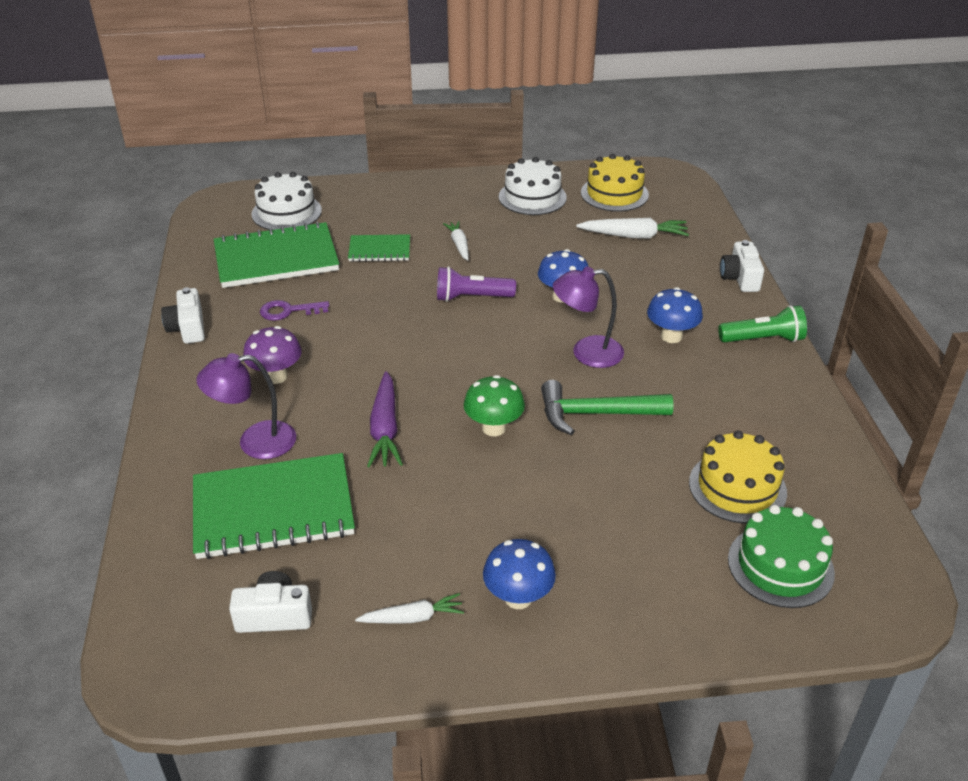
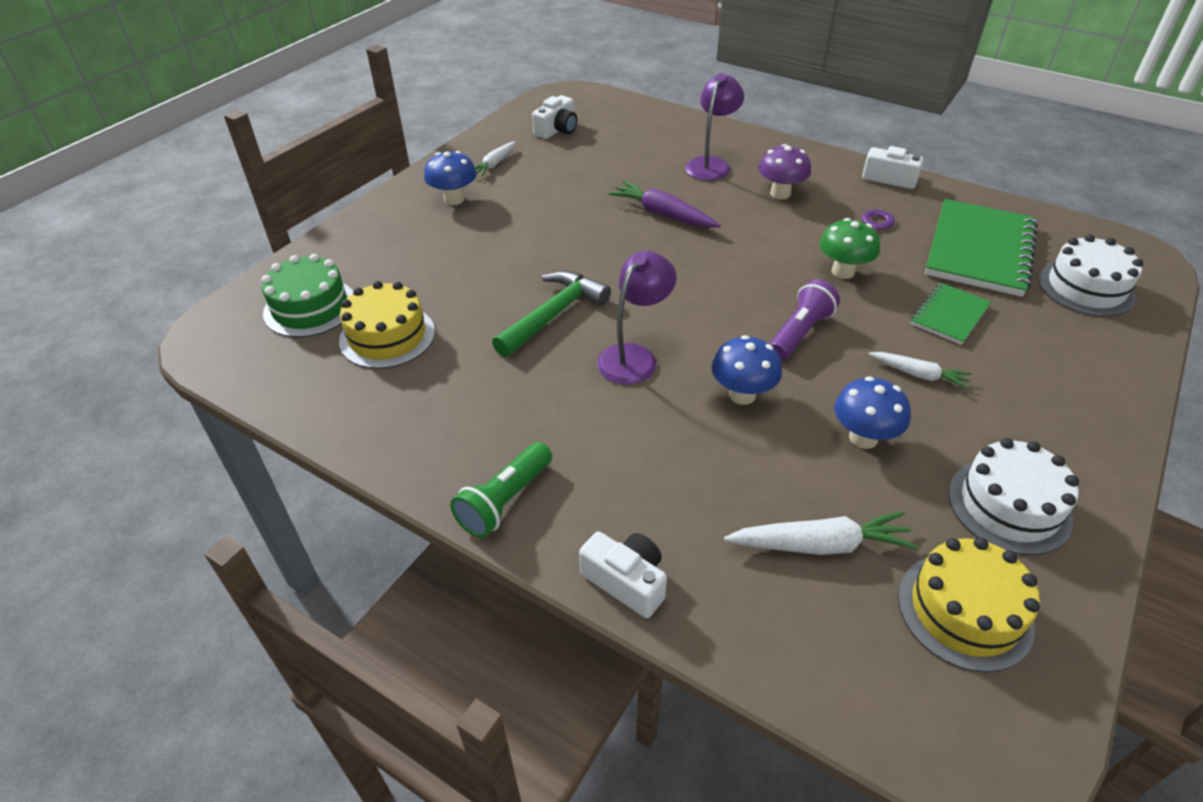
camera: 130 degrees right, 5 degrees up
(273, 509) = (638, 152): green notebook -> none
(494, 428) = (603, 258): green mushroom -> green mushroom (843, 271)
(634, 236) = (820, 544): white carrot -> white carrot turned 135 degrees counterclockwise
(671, 336) = (592, 430): blue mushroom -> blue mushroom (863, 438)

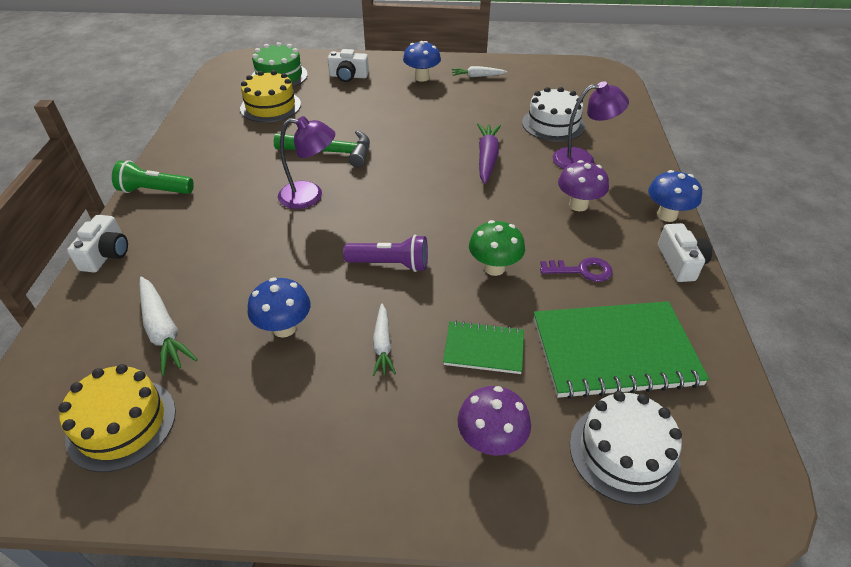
camera: 60 degrees right, 0 degrees up
(557, 130) = (549, 83): white camera -> white camera (348, 76)
(742, 395) = (298, 254): blue mushroom -> blue mushroom (666, 215)
(1009, 506) = (245, 434): white cake -> white cake (553, 124)
(1058, 349) = (491, 441): none -> purple mushroom

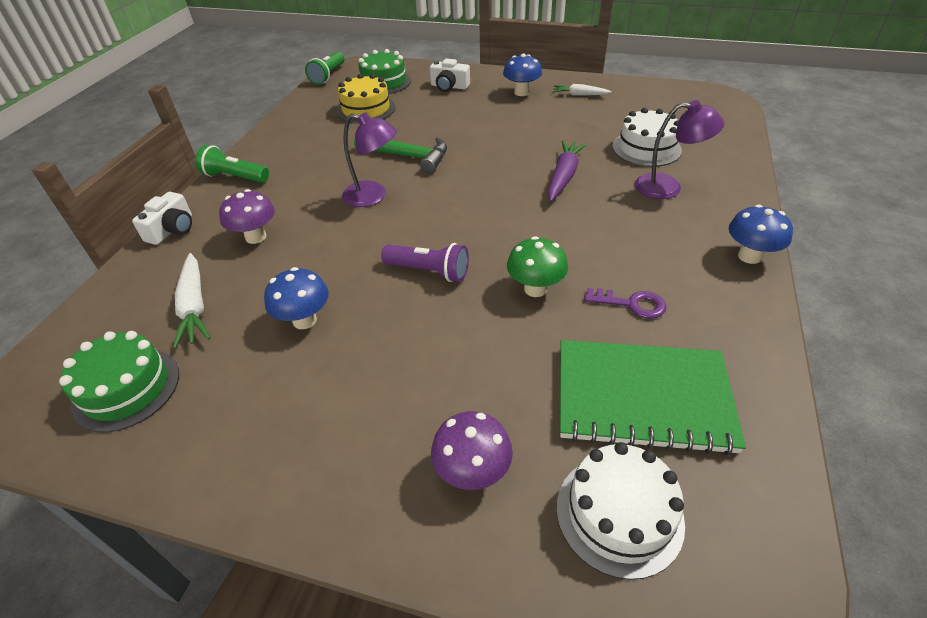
camera: 15 degrees right, 0 degrees up
(121, 424) = (126, 388): yellow cake -> green cake
(217, 73) = (328, 76): none -> green flashlight
(382, 344) = (394, 351): white carrot -> none
(484, 349) = (497, 372): green notebook -> none
(578, 205) = (649, 234): purple mushroom -> purple mushroom (256, 237)
(680, 262) = (751, 310): white camera -> none

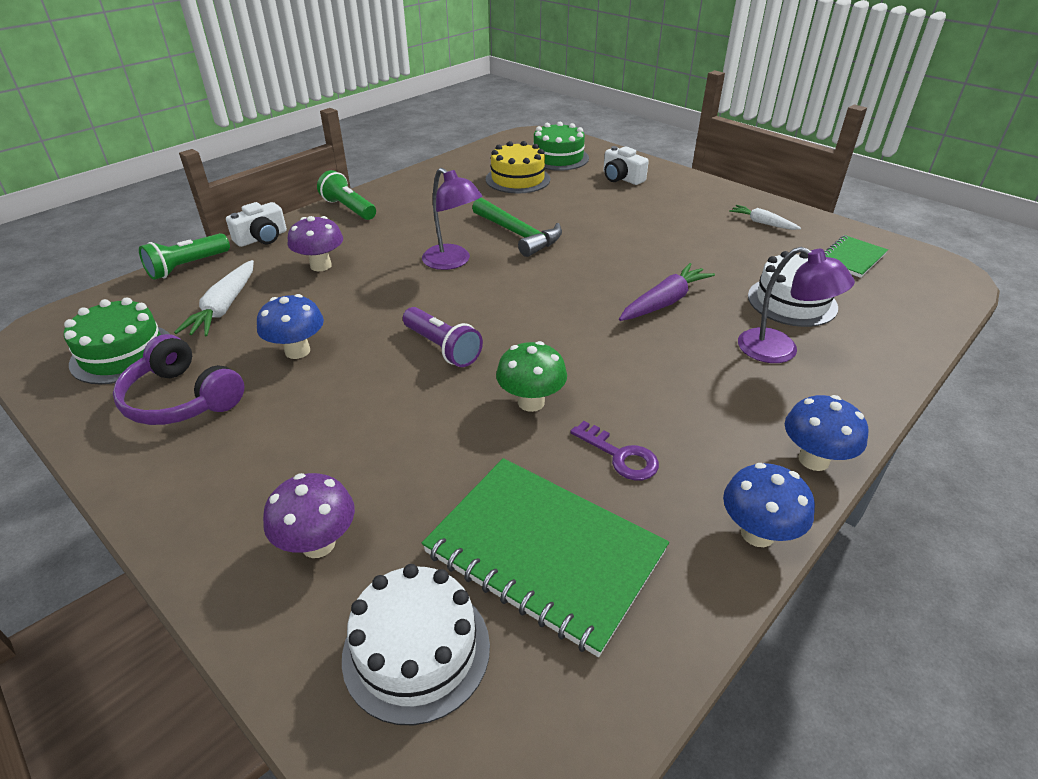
camera: 25 degrees right, 5 degrees down
(232, 406) = (181, 399): none -> purple headphones
(328, 76) = (509, 139): green flashlight -> green flashlight (187, 267)
(521, 92) = (696, 204): blue mushroom -> blue mushroom (757, 533)
(657, 105) = (851, 258): none -> green notebook

